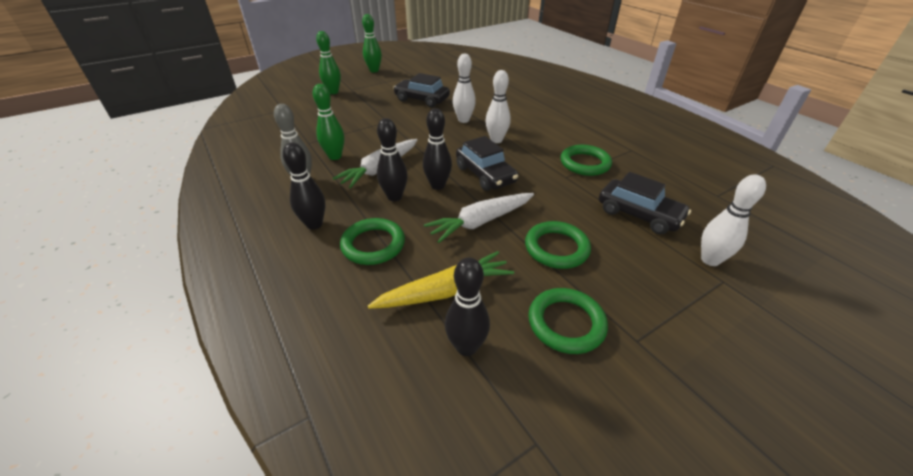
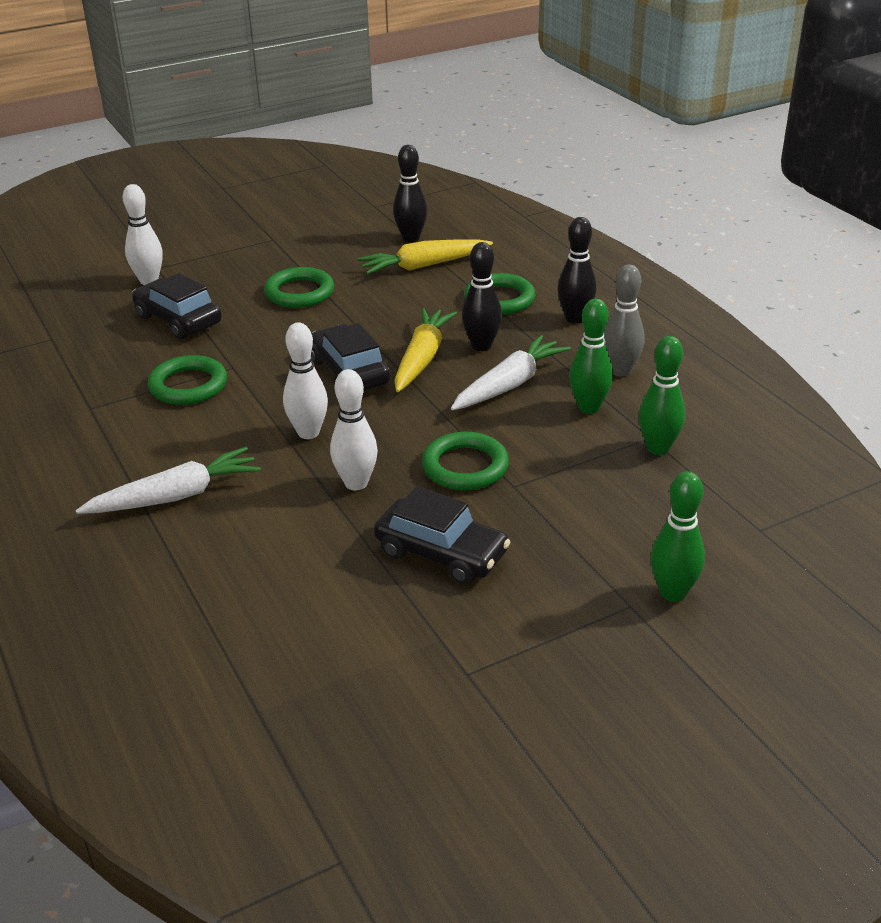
camera: 175 degrees left, 5 degrees down
(374, 70) = (592, 707): green bowling pin -> green bowling pin (658, 448)
(438, 185) = (422, 358): black bowling pin -> yellow carrot
(481, 222) = (374, 317): white carrot -> white carrot (175, 496)
(566, 323) = (324, 247): green ring -> green ring (465, 467)

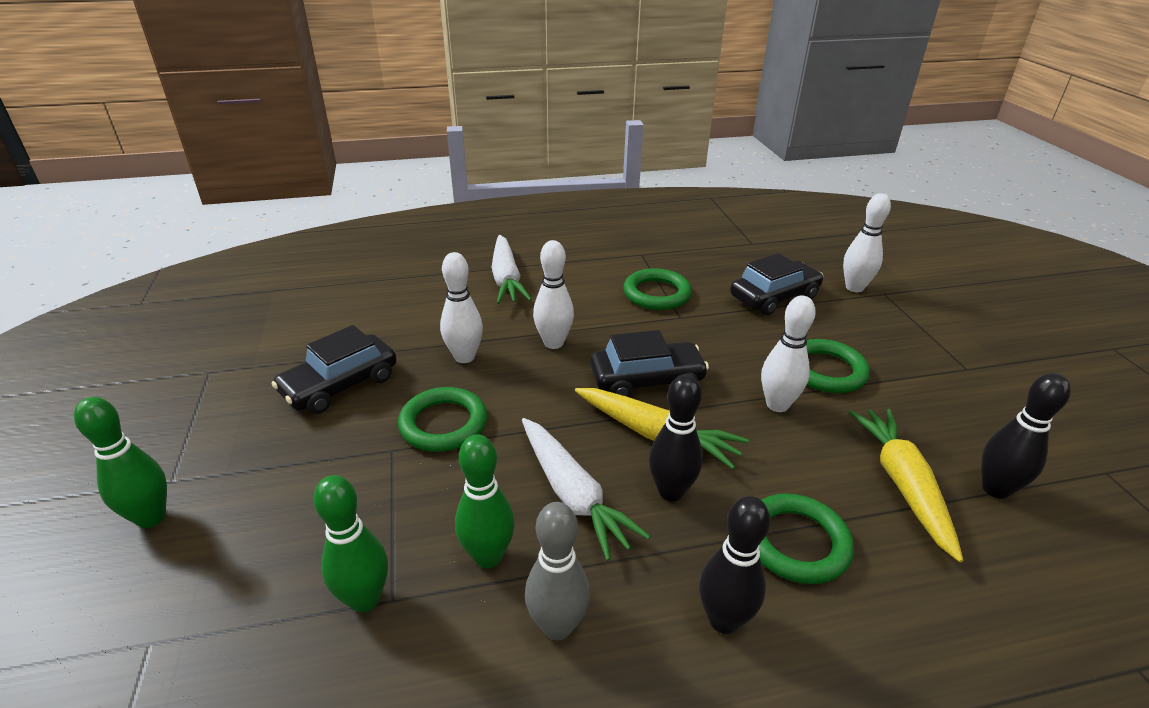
camera: 105 degrees right, 0 degrees up
(357, 311) = (777, 405): none -> white bowling pin

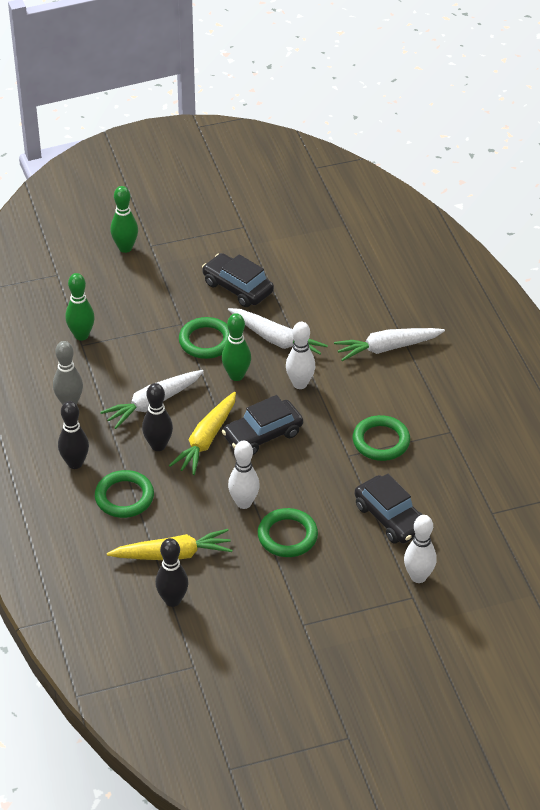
camera: 85 degrees right, 10 degrees up
(464, 357) = (276, 340): white bowling pin -> white carrot
(488, 556) = (108, 374): green bowling pin -> green bowling pin (236, 376)
(646, 380) = (262, 435): black car -> black car turned 75 degrees clockwise

